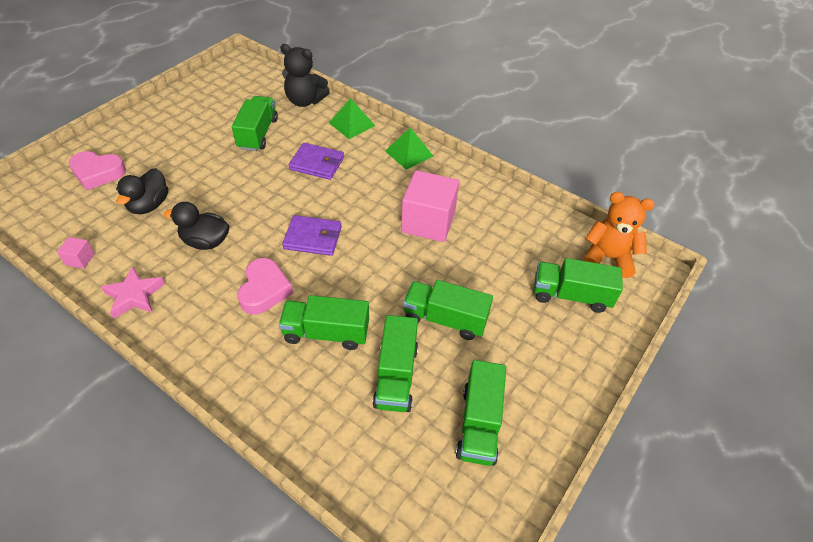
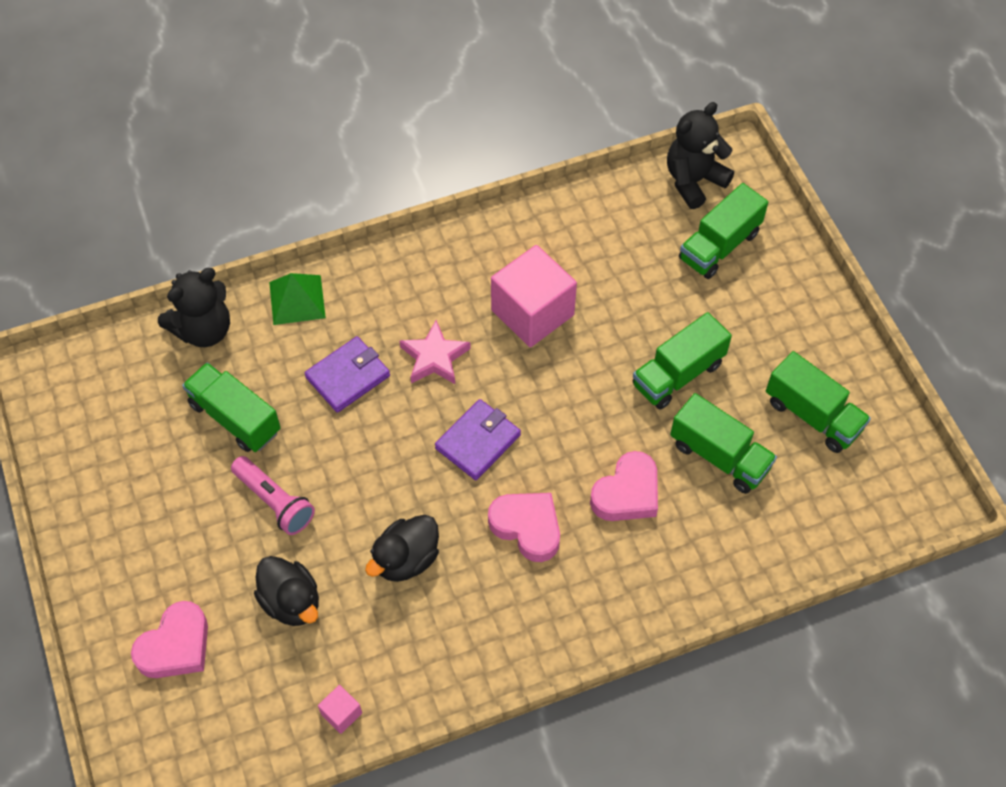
camera: 55 degrees left, 10 degrees up
(134, 295) = (447, 668): pink star -> pink star (434, 357)
(213, 170) = (274, 501): none -> pink flashlight
(326, 333) = (627, 493): green truck -> pink heart
(409, 153) = (402, 267): green pyramid -> none
(608, 257) = (693, 181): orange teddy bear -> black teddy bear

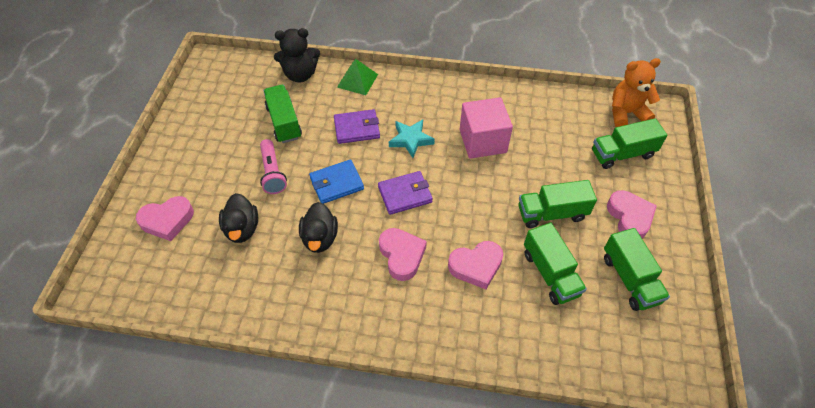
camera: 30 degrees right, 5 degrees down
(341, 713) = (223, 305): pink cube -> none
(375, 472) = (336, 183): none -> blue wallet
(406, 559) = (320, 238): black duck -> black duck turned 75 degrees counterclockwise
(434, 357) = (410, 140): pink star -> turquoise star
(693, 181) = (626, 113): black teddy bear -> orange teddy bear
(772, 332) = (629, 217): none -> pink heart

